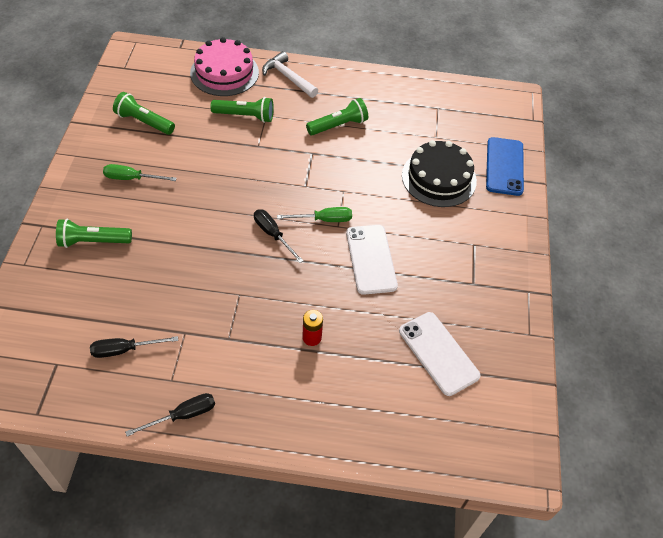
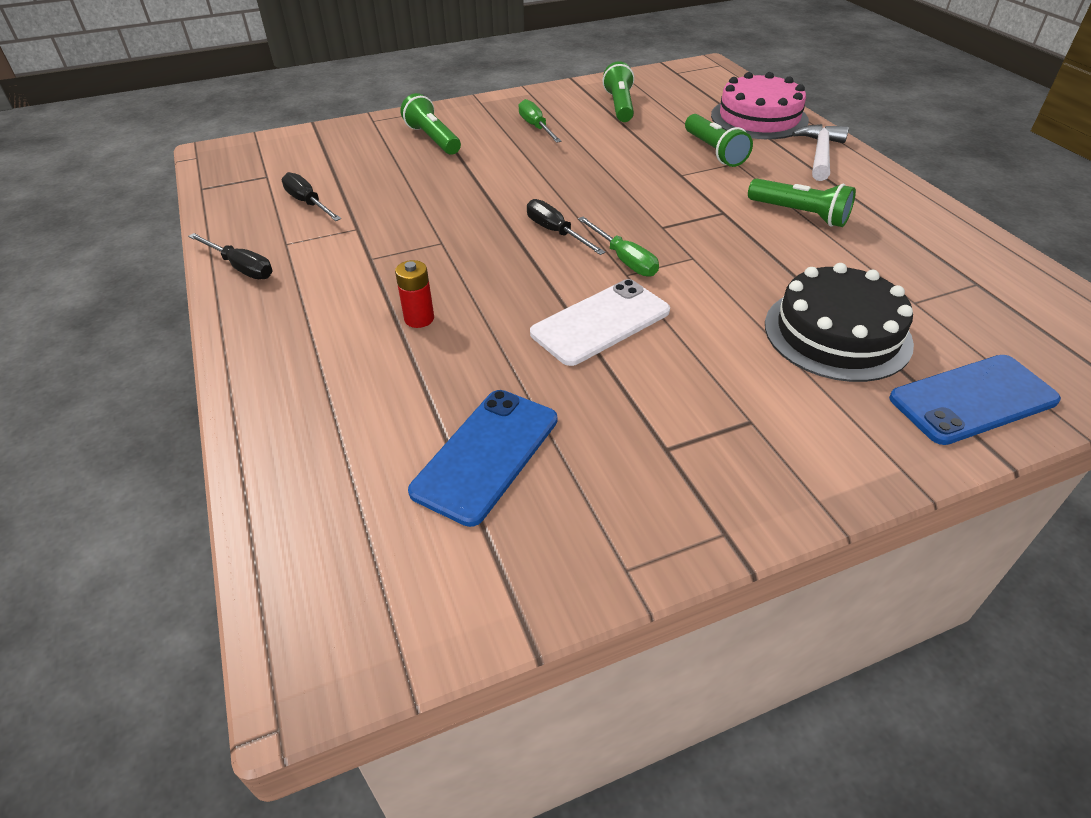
camera: 65 degrees right, 10 degrees down
(273, 234) = (556, 232): black screwdriver -> black screwdriver turned 60 degrees counterclockwise
(438, 353) = (486, 455): white phone -> blue phone

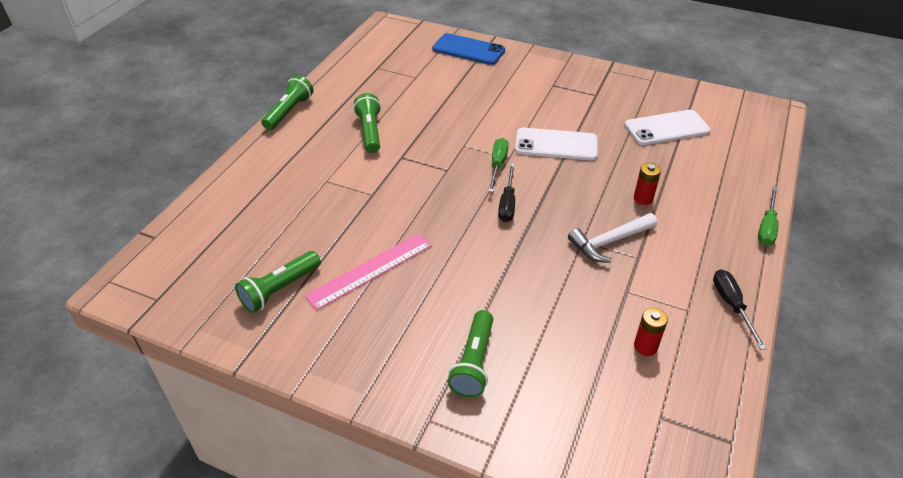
camera: 135 degrees left, 0 degrees up
(308, 203) = (645, 346): black screwdriver -> red battery
(486, 455) = (666, 128): blue phone -> white phone
(536, 127) = (378, 313): green screwdriver -> green screwdriver (766, 227)
(583, 139) = (370, 270): none -> pink ruler
(714, 151) = (318, 197): green flashlight -> green flashlight (289, 112)
(759, 118) = (232, 203): pink cake -> none
(820, 154) = (273, 154): white hammer -> white hammer (609, 242)
(837, 333) = (468, 86): black cake -> none

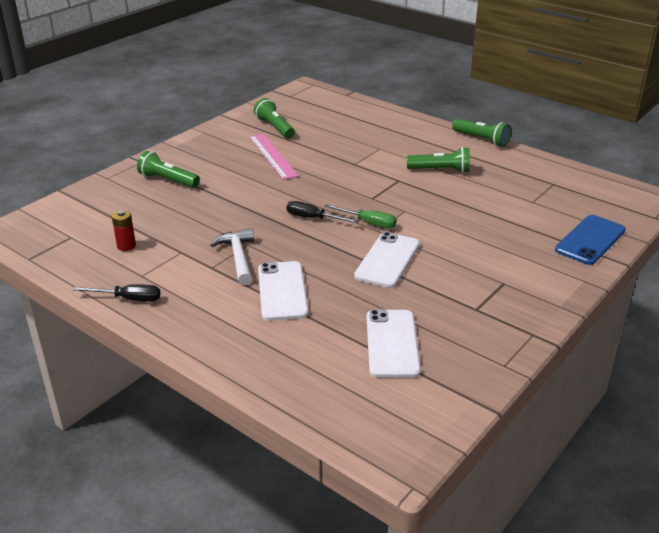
camera: 105 degrees right, 10 degrees down
(643, 198) = (282, 291): red battery -> white phone
(766, 227) = (198, 357): green screwdriver -> none

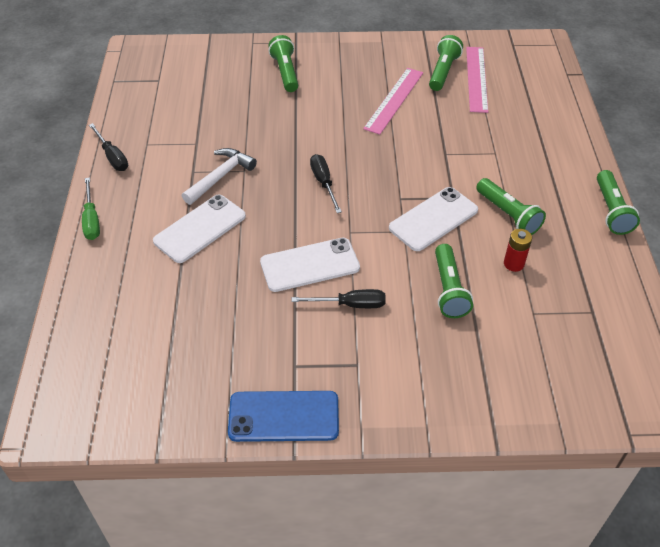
camera: 50 degrees right, 15 degrees up
(126, 246) = (175, 112): red battery -> red battery (513, 264)
(301, 121) = (476, 78): none -> pink ruler
(368, 223) = (355, 219): green screwdriver -> green screwdriver (91, 220)
(392, 343) = (191, 336): white phone -> white phone (433, 219)
(446, 261) = (350, 304): none -> black screwdriver
(478, 219) = (449, 289): none -> green flashlight
(590, 240) = (511, 396): blue phone -> blue phone (284, 416)

